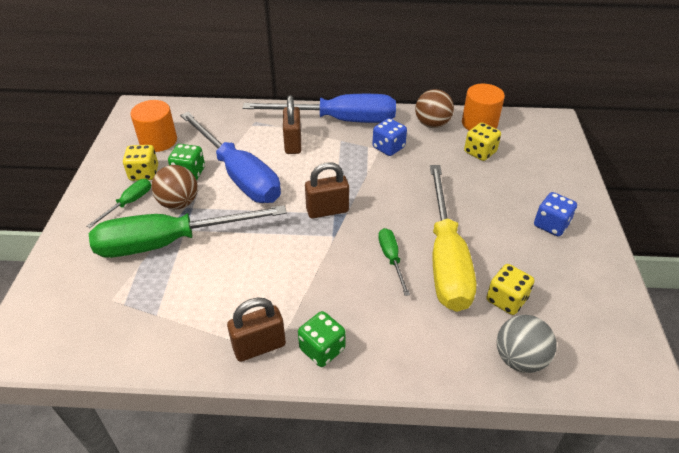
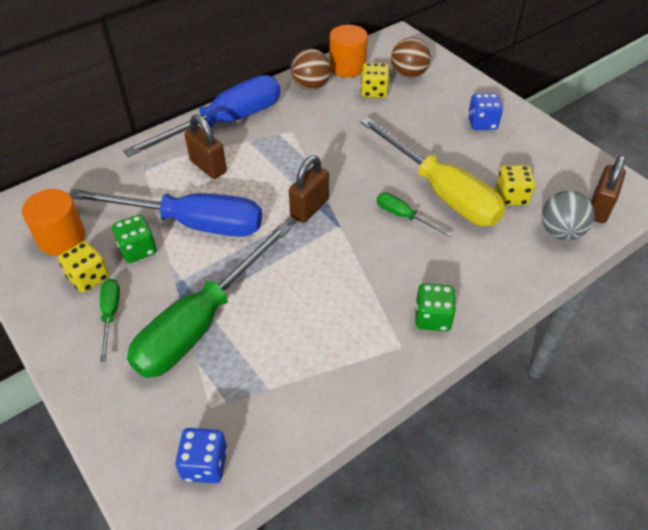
camera: 40 degrees left, 5 degrees up
(179, 203) = (164, 283): brown ball -> brown ball (408, 74)
(259, 346) = (385, 350): brown padlock -> brown padlock (599, 208)
(388, 147) = (298, 125): blue dice -> blue dice (205, 464)

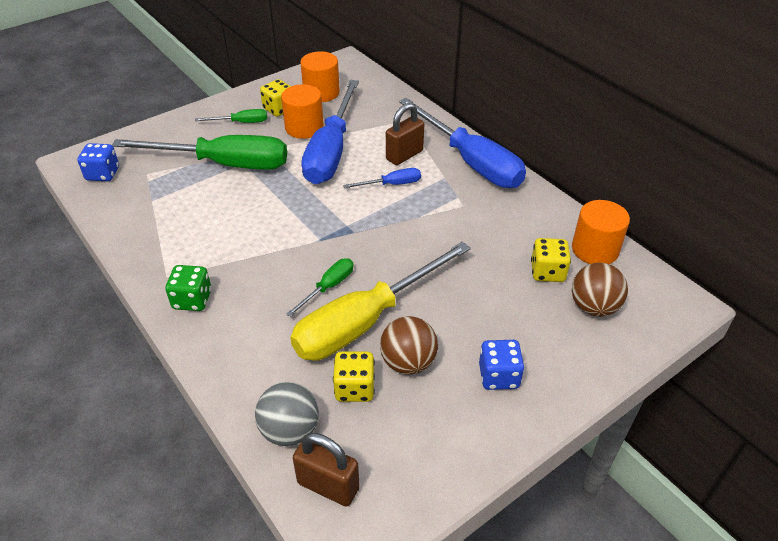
camera: 90 degrees right, 5 degrees down
(138, 250) = (304, 128): green dice -> orange cylinder
(201, 322) = (223, 164): green screwdriver -> green screwdriver turned 150 degrees clockwise
(256, 176) = (391, 184): none -> blue screwdriver
(309, 208) = (345, 219): brown padlock -> none
(311, 86) = (546, 219): brown ball -> brown ball (408, 362)

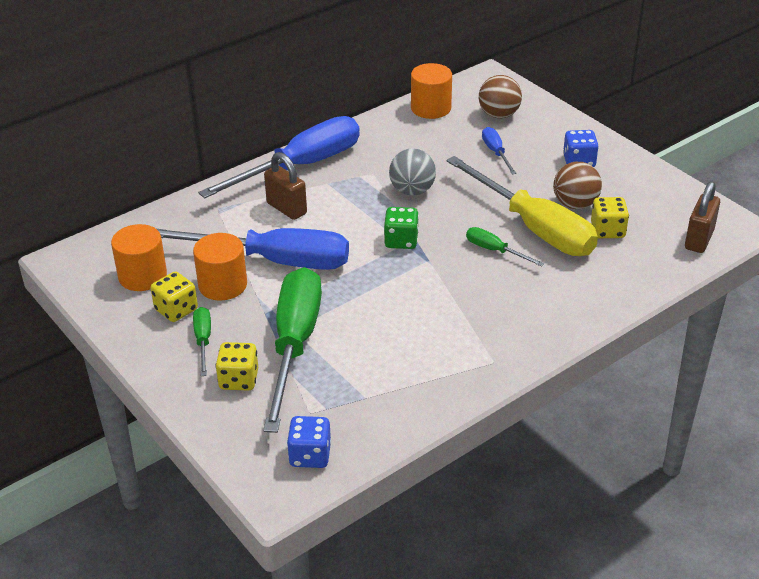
camera: 90 degrees left, 5 degrees down
(192, 300) = (524, 337): green dice -> green dice (401, 241)
(290, 430) = (657, 261): grey ball -> grey ball (412, 191)
(391, 184) = (338, 216): blue screwdriver -> blue screwdriver (496, 153)
(547, 272) = (461, 133): yellow dice -> yellow dice (239, 380)

